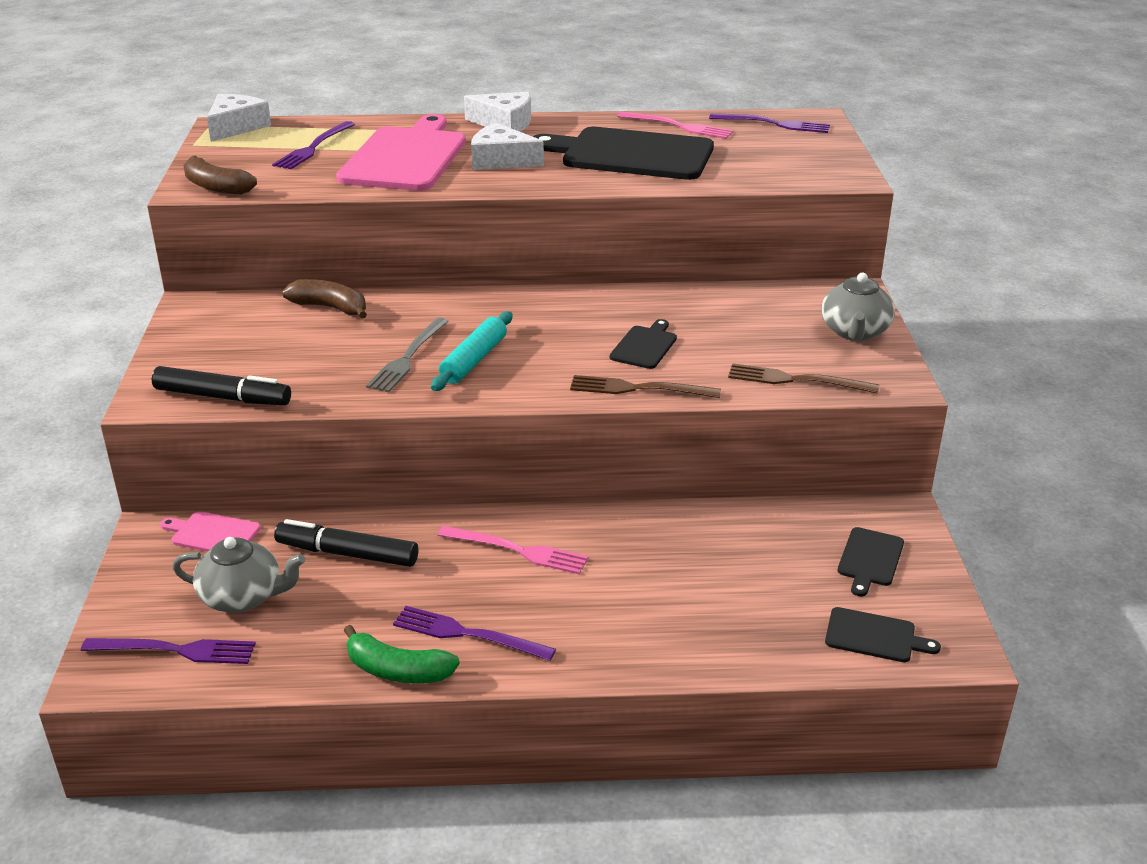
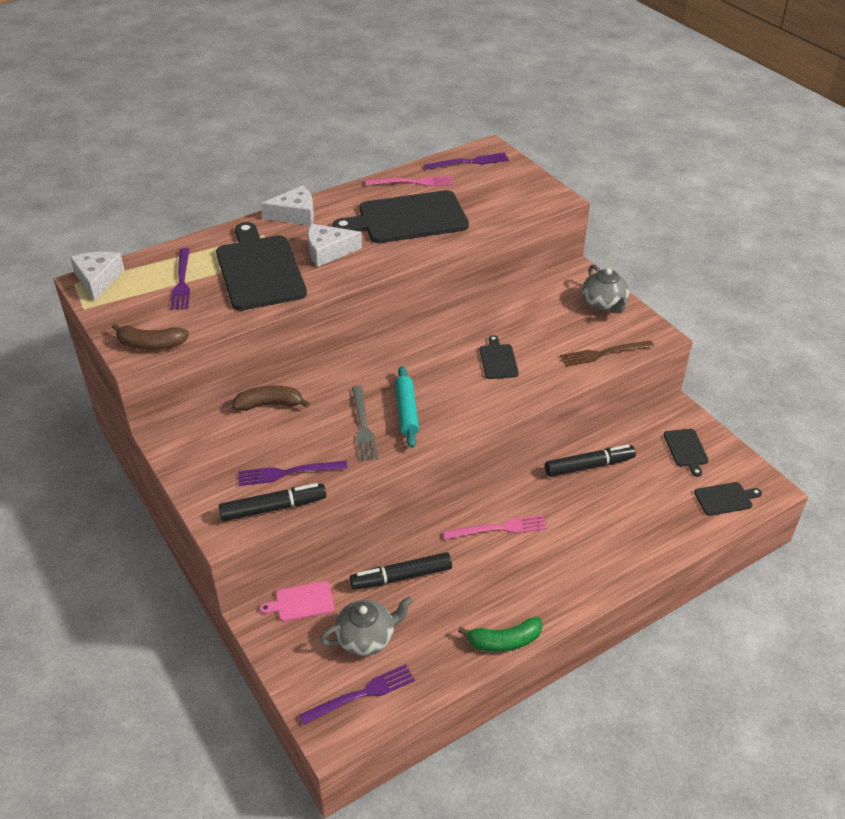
camera: 30 degrees left, 10 degrees up
(405, 157) = (259, 270): pink cutting board -> black cutting board
(467, 634) = (521, 598): purple fork -> purple fork (288, 473)
(638, 389) = (523, 395): brown fork -> none
(707, 528) = (589, 466): none -> black marker

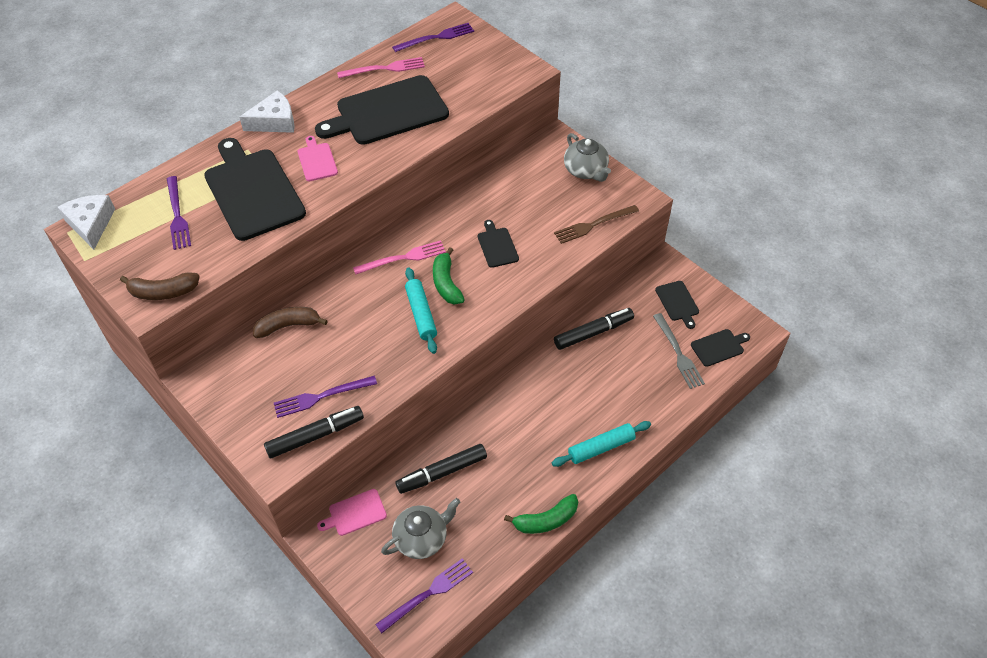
camera: 10 degrees left, 10 degrees up
(328, 251) = (317, 160): white cheese -> pink cutting board
(363, 426) = (383, 336): grey fork -> grey fork (678, 353)
(438, 387) = (446, 283): none -> green banana
(499, 528) = (522, 409): pink fork -> pink fork (403, 258)
(578, 578) = (601, 448): none -> turquoise rolling pin

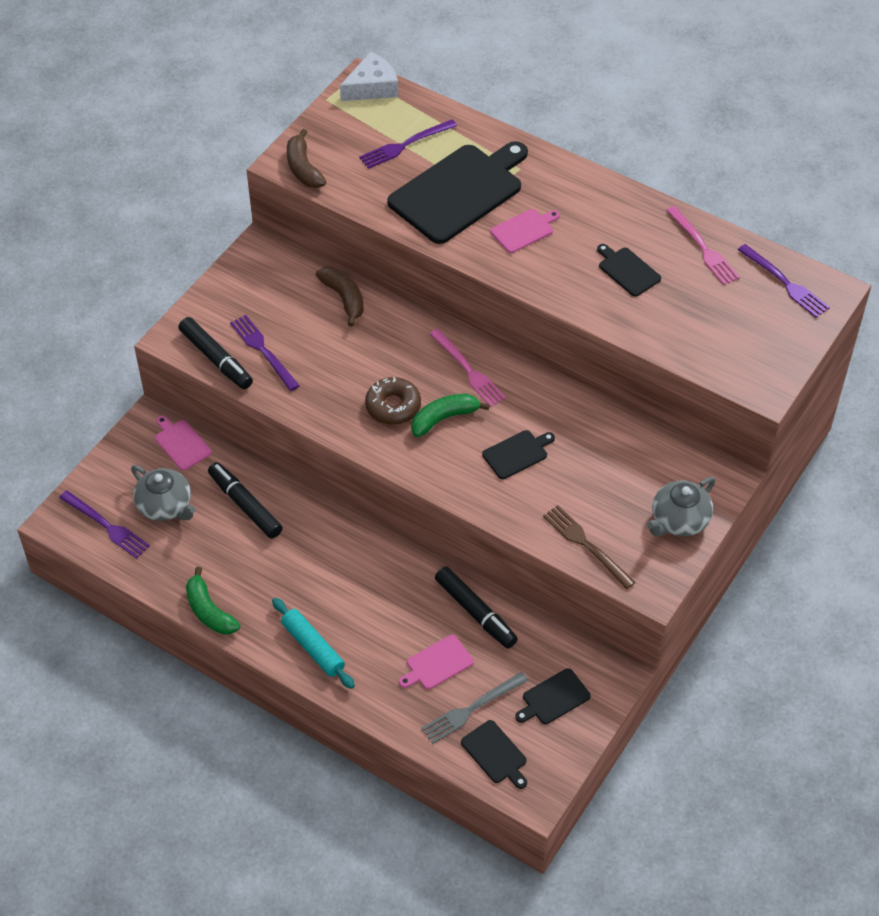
camera: 75 degrees right, 0 degrees up
(274, 121) = (571, 177): white cheese -> none
(388, 112) = (627, 270): black cutting board -> black cutting board, size x0.45
(421, 314) = (393, 406): turquoise rolling pin -> brown donut
(634, 366) = (437, 664): none -> pink cutting board

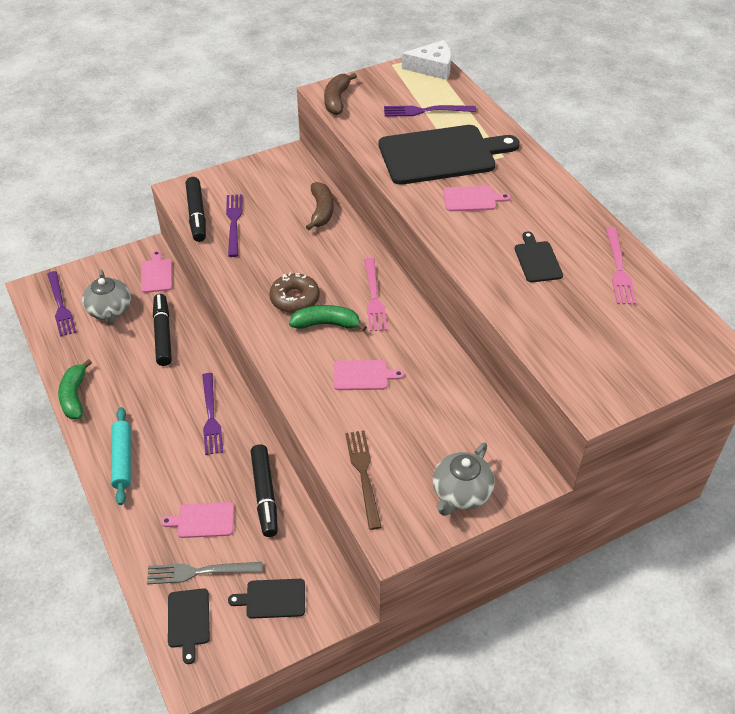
camera: 30 degrees right, 5 degrees down
(517, 453) = (363, 375): black cutting board -> pink cutting board
(679, 520) = (461, 493): grey teapot -> grey teapot turned 45 degrees counterclockwise
(785, 283) = (677, 325): purple fork -> purple fork (211, 416)

